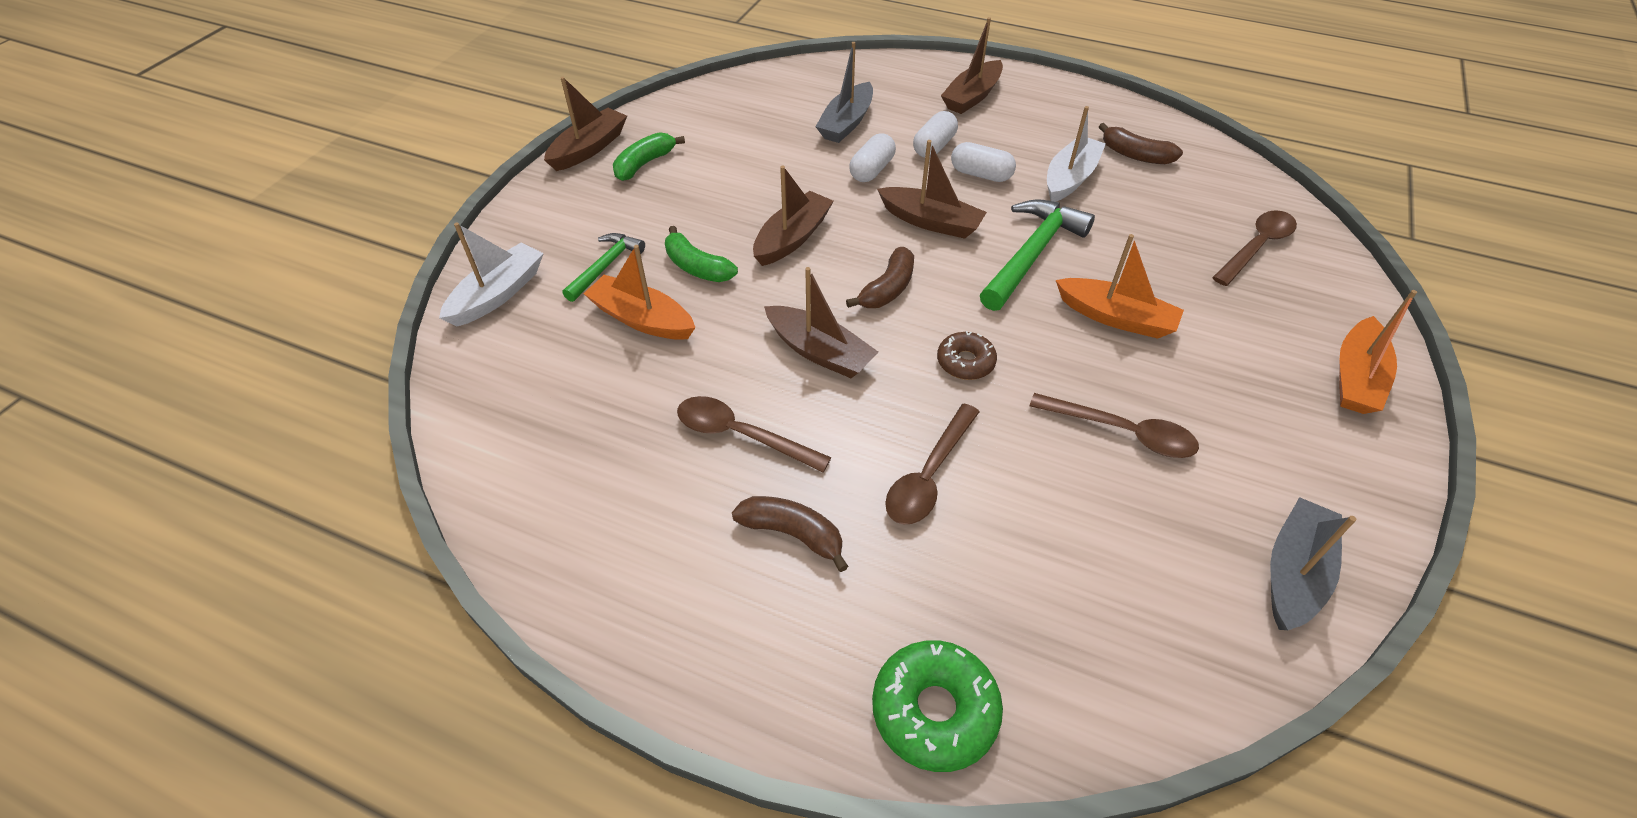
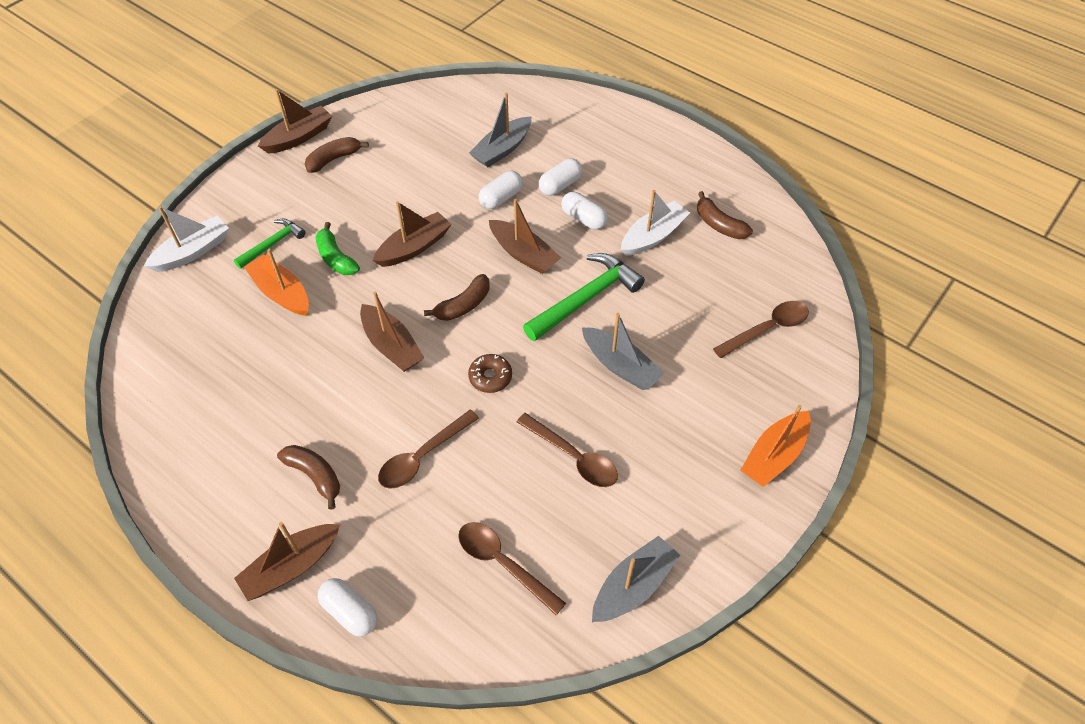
camera: 15 degrees right, 5 degrees up
(644, 164) = (334, 159): green banana -> brown banana
(741, 435) = (312, 397): brown spoon -> brown spoon (503, 563)
(934, 710) = (350, 612): green donut -> white capsule
(972, 97) = (615, 142): brown boat -> brown boat (291, 566)
(1116, 317) = (620, 366): orange boat -> grey boat

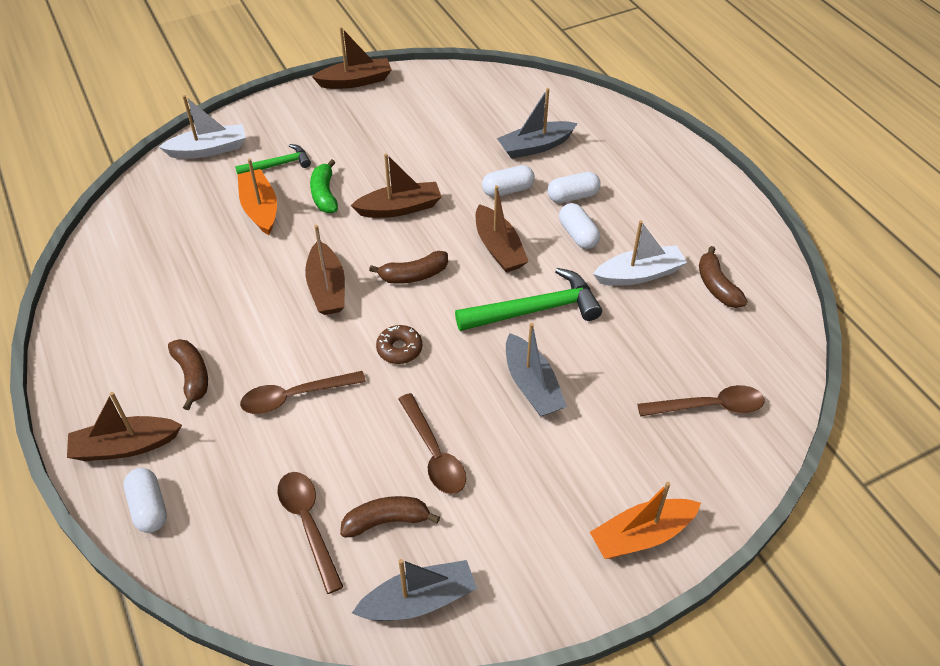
camera: 25 degrees right, 5 degrees down
(334, 159) = (374, 109): brown banana -> brown banana (386, 521)

